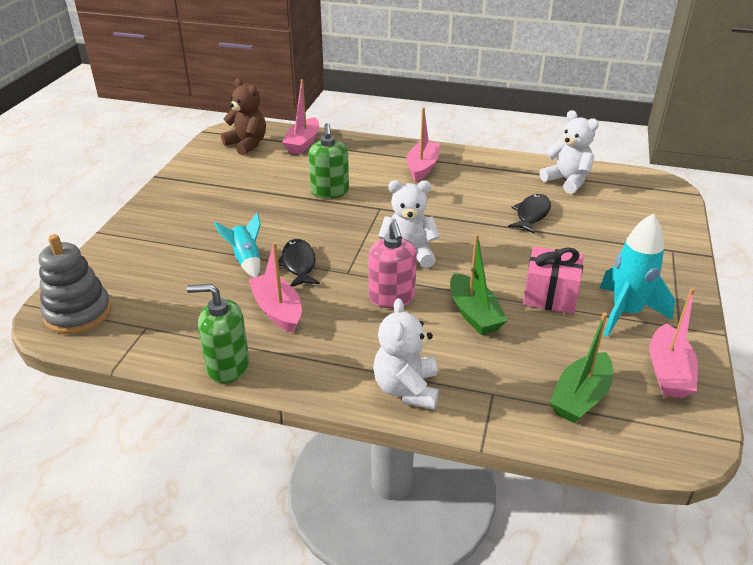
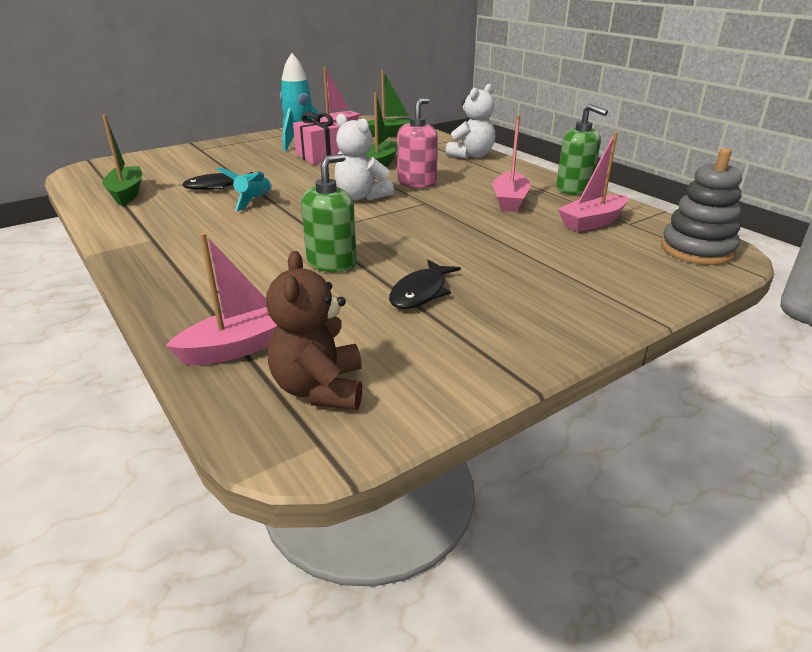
camera: 140 degrees left, 5 degrees down
(246, 260) = (501, 236): turquoise rocket -> turquoise rocket (254, 201)
(298, 264) = (457, 219): black fish -> black fish (421, 292)
(422, 167) = (193, 249): pink boat -> pink boat (592, 222)
(567, 181) = (126, 193): white teddy bear -> green boat

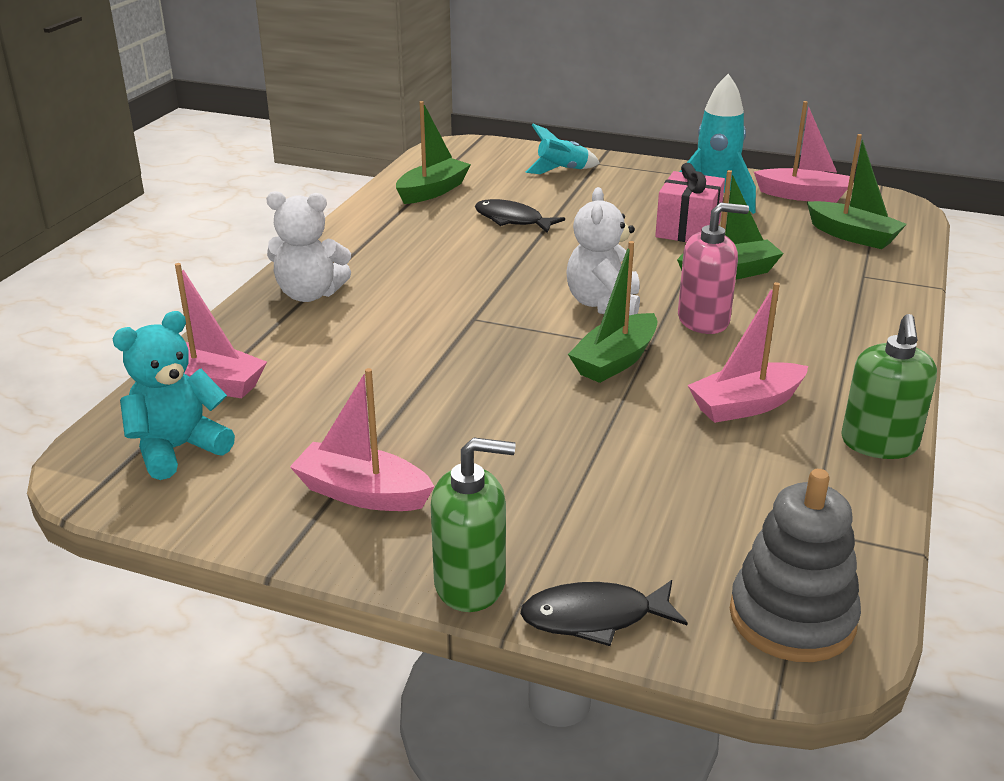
camera: 55 degrees right, 0 degrees up
(254, 201) = (502, 254): turquoise rocket -> turquoise rocket (562, 171)
(320, 389) = (178, 449): brown teddy bear -> turquoise teddy bear
(332, 263) = (411, 358): green soap dispenser -> green soap dispenser (470, 584)
(421, 292) = (403, 434): black fish -> black fish (594, 617)
(425, 213) = (615, 360): none -> green boat
(471, 156) = (875, 320): white teddy bear -> white teddy bear (309, 294)
(592, 222) = (766, 494): pink boat -> pink boat (362, 493)

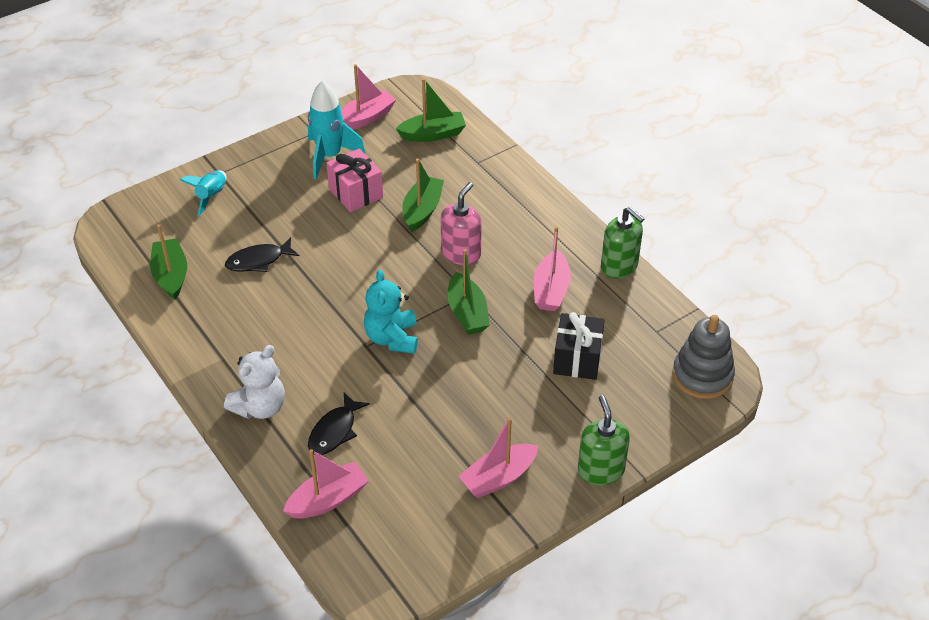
camera: 55 degrees left, 15 degrees up
(178, 449) = (389, 541): turquoise teddy bear -> turquoise teddy bear (392, 338)
(470, 584) = (600, 470): green soap dispenser -> green soap dispenser turned 45 degrees counterclockwise
(594, 617) = (655, 439): black fish -> black fish (334, 431)
(603, 304) = (405, 282): white teddy bear -> none
(656, 476) = (577, 359): none -> black gift

